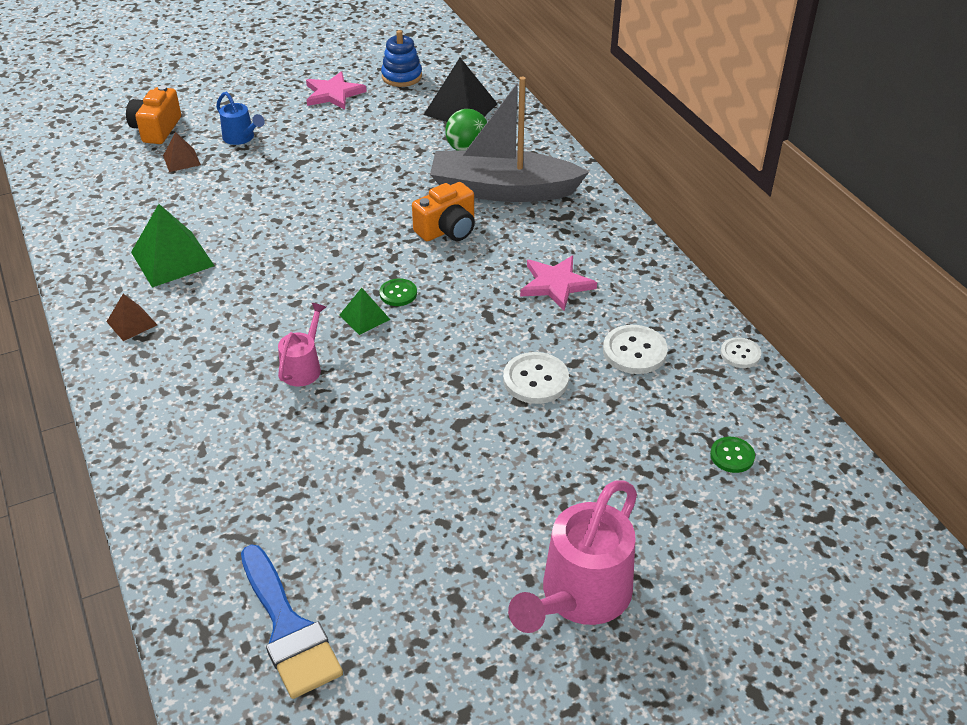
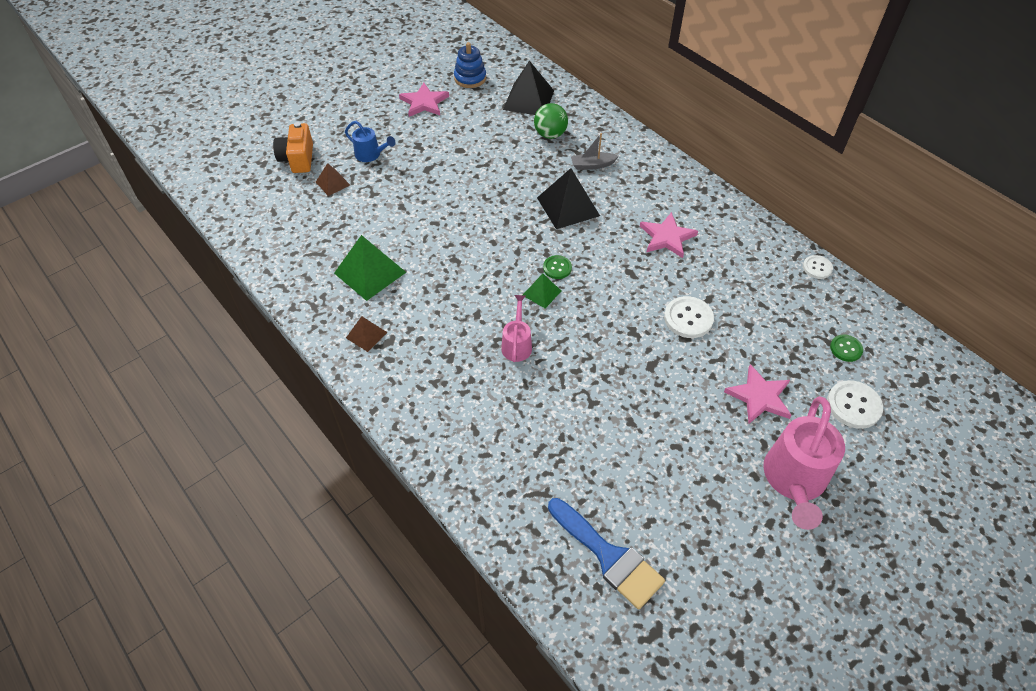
camera: 15 degrees left, 10 degrees up
(447, 229) = (568, 206): orange camera -> black pyramid
(502, 190) = (592, 165): grey boat -> grey boat, size x0.40
(583, 488) = (759, 396): none -> pink star
(634, 351) = (745, 281): white button -> white button (853, 405)

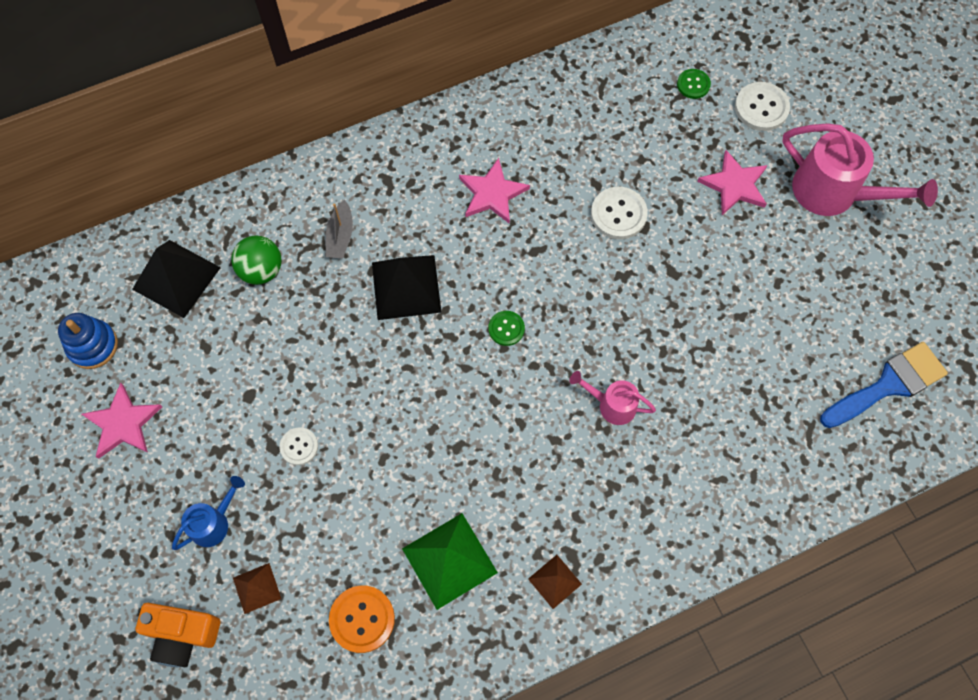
camera: 75 degrees left, 15 degrees up
(321, 237) = (362, 619): none -> orange button
(541, 293) = (541, 357): green pyramid -> none
(817, 268) = (581, 64): white button -> white button (299, 446)

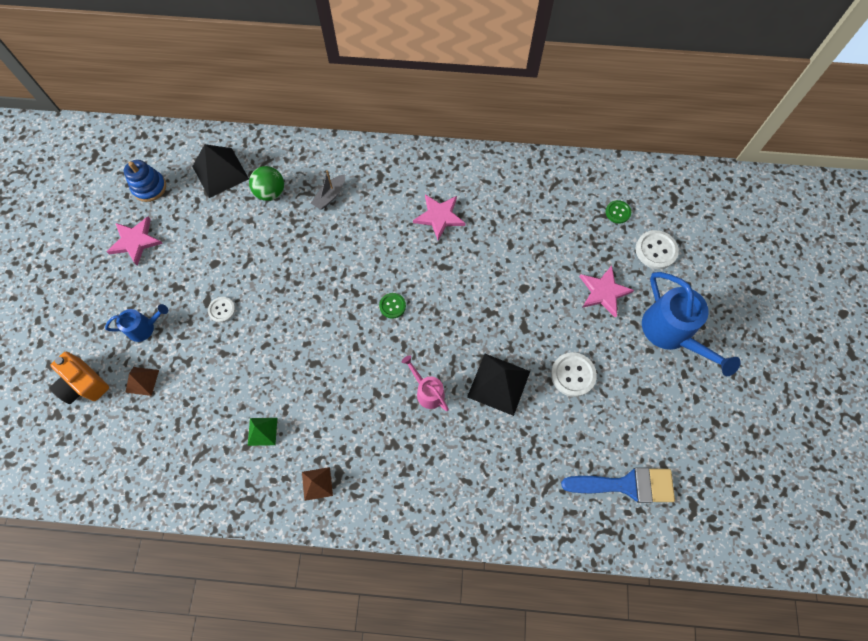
camera: 30 degrees right, 0 degrees up
(362, 619) = (188, 436): orange button -> none
(406, 287) = (348, 247): black pyramid -> black pyramid (498, 384)
(449, 560) = (262, 431): green pyramid -> green pyramid, size x0.54
(618, 214) = (512, 271): white button -> white button (573, 375)
(835, 193) = (671, 334): pink watering can -> blue watering can

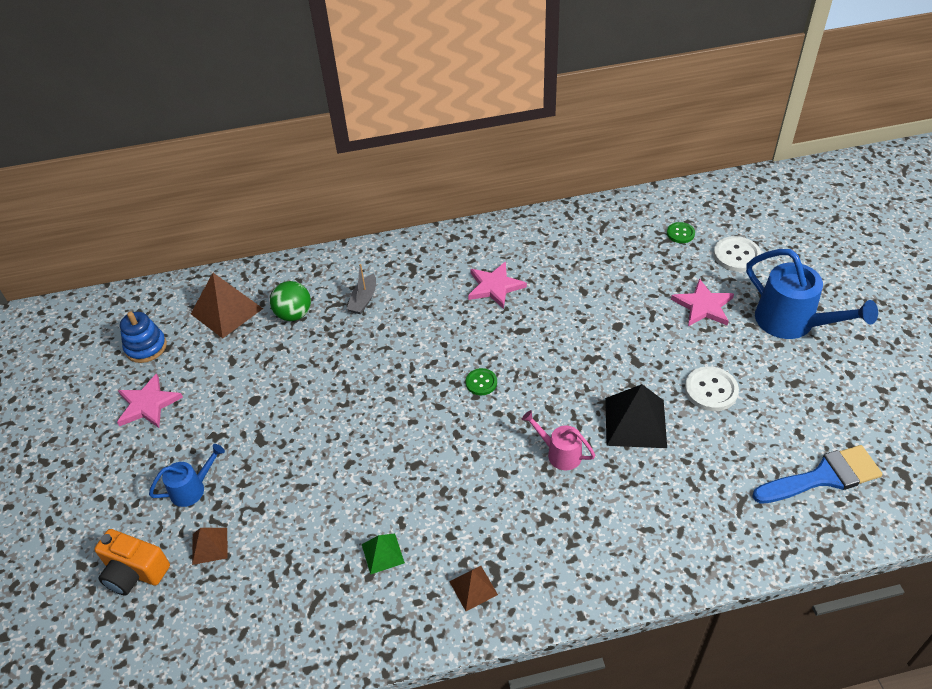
camera: 15 degrees left, 20 degrees down
(220, 172) = (226, 311): black pyramid -> brown pyramid
(222, 310) = (282, 443): white button -> none

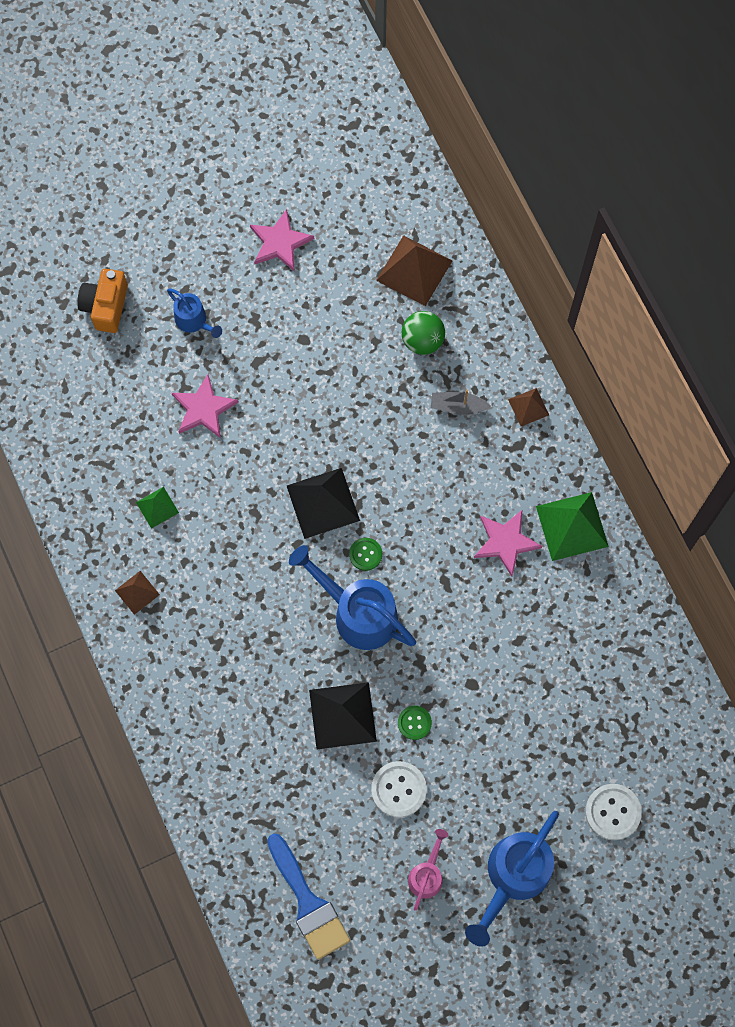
camera: 75 degrees right, 25 degrees up
(146, 347) = (350, 210): blue stacking toy -> none
(210, 546) = (140, 358): brown pyramid -> brown pyramid (528, 407)
(421, 408) = (323, 502): none -> black pyramid
(491, 245) = (572, 526): none -> green pyramid
(536, 397) = (357, 612): none -> blue watering can
(559, 453) = (292, 645): pink watering can -> pink watering can (427, 874)
(680, 233) = (638, 743): green button -> green button (414, 723)
(703, 306) = (520, 776): pink star -> pink star (203, 409)

